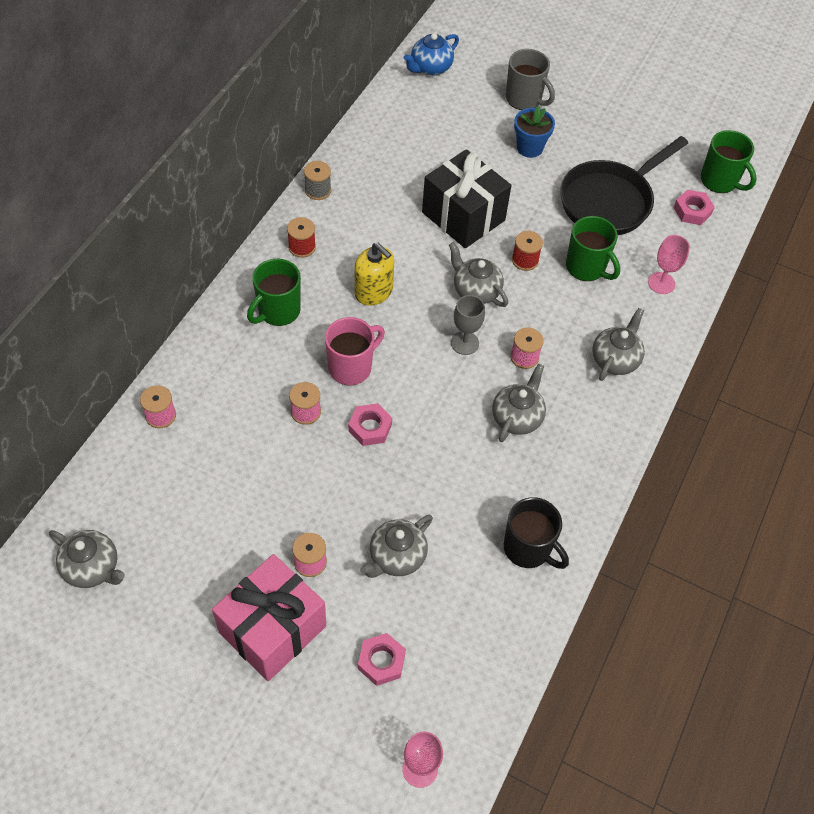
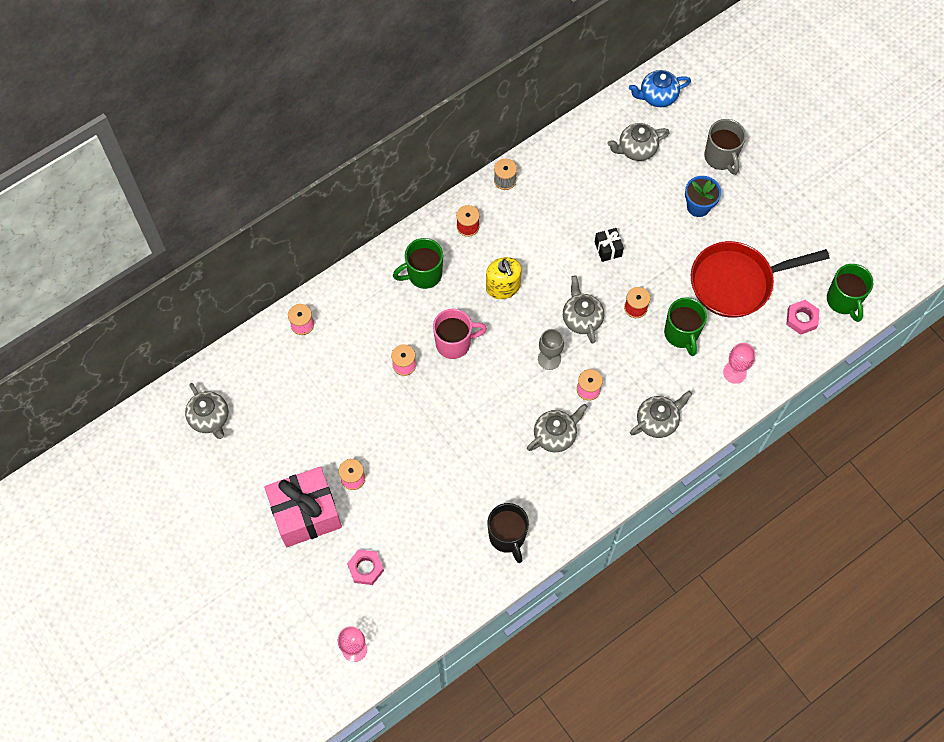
camera: 30 degrees right, 10 degrees up
(370, 428) = (443, 397): pink nut -> none
(396, 557) = (413, 501): grey teapot -> grey teapot (636, 149)
(463, 216) = (608, 249): black gift -> black gift, size x0.43
(609, 201) = (736, 282): black pan -> red pan

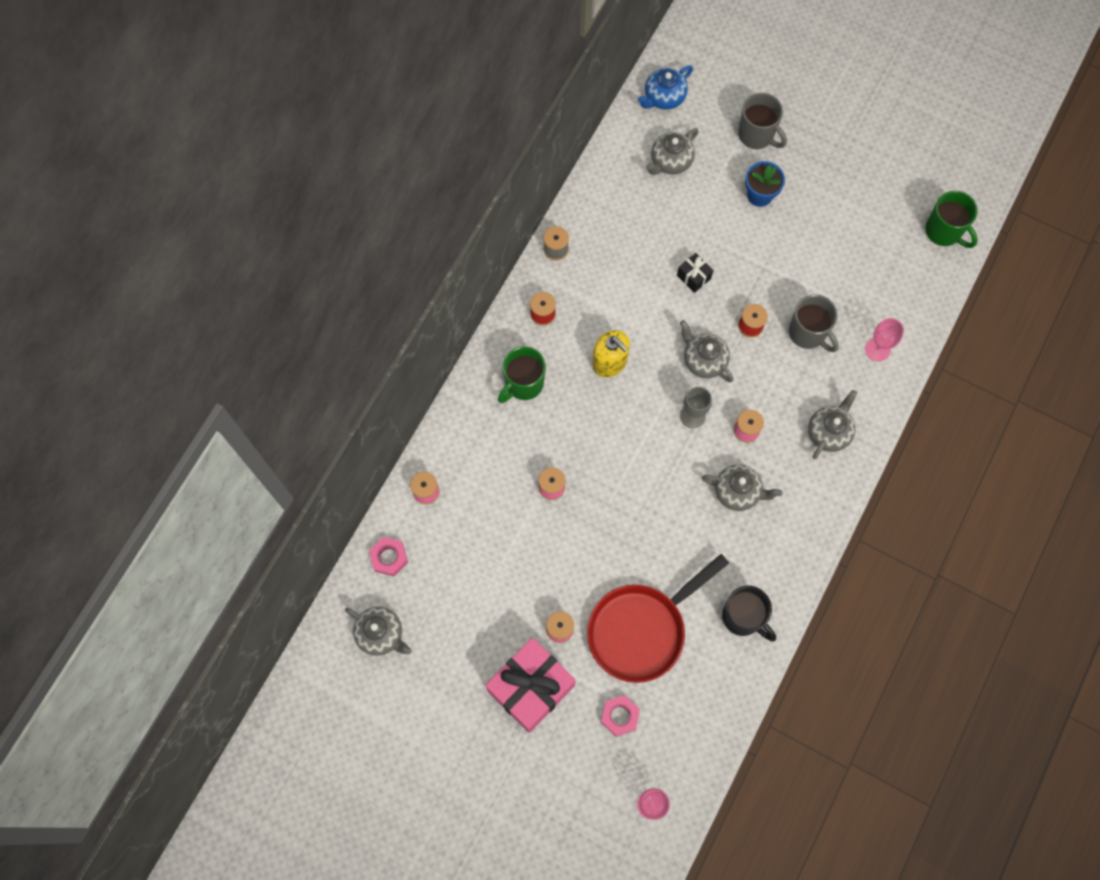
camera: 25 degrees left, 5 degrees up
(454, 343) = (591, 442): pink mug -> none
(555, 435) = (737, 492): grey teapot -> grey teapot turned 75 degrees clockwise
(681, 334) = (808, 333): green mug -> grey mug
(736, 282) = (834, 257): red pan -> red pan (641, 630)
(801, 319) = (914, 267): pink nut -> pink nut (389, 557)

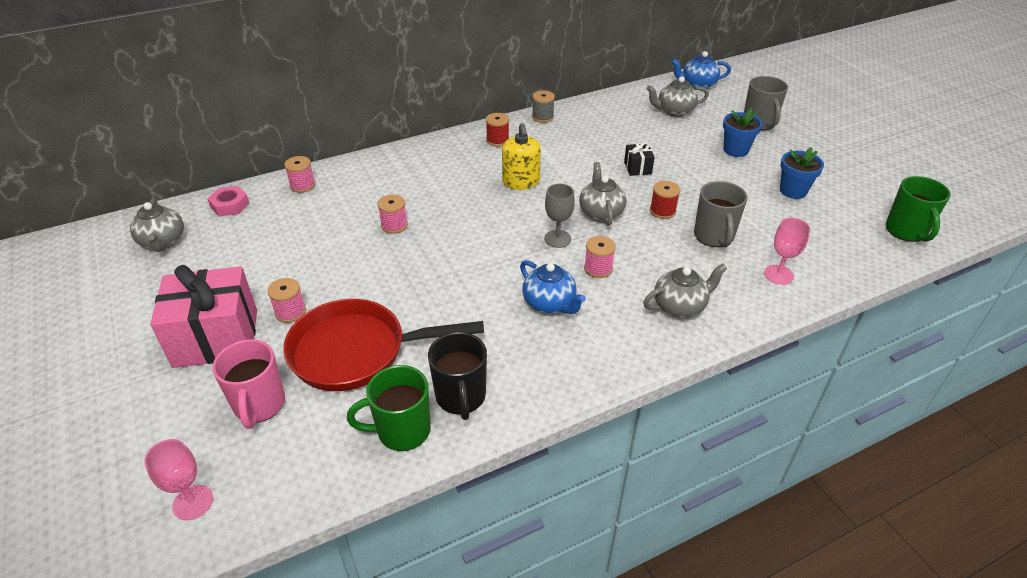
camera: 35 degrees right, 30 degrees down
(523, 384) = (441, 165): green mug -> green mug (402, 431)
(619, 716) = (259, 405): pink nut -> pink mug
(737, 492) = (549, 304): grey teapot -> blue teapot
(836, 229) = (793, 191): none -> blue flower pot

